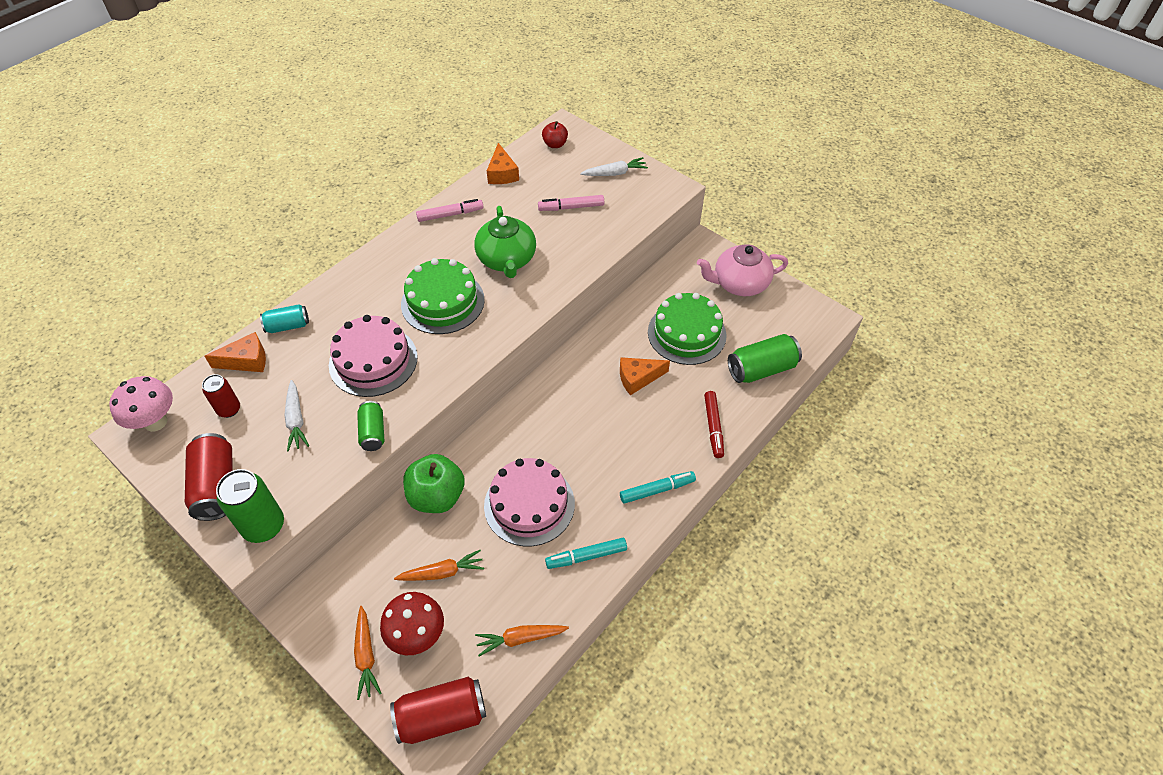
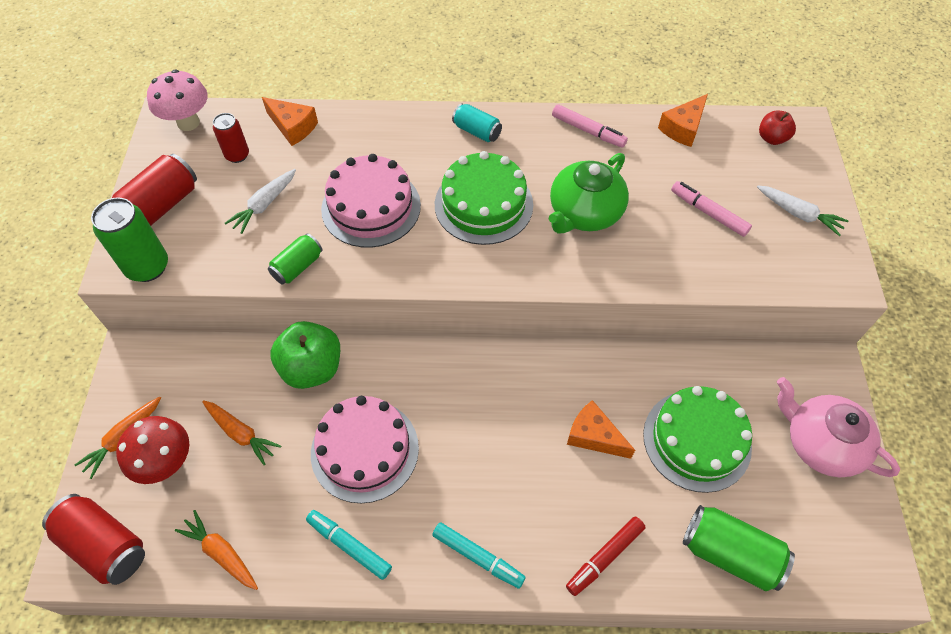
camera: 50 degrees right, 5 degrees up
(288, 326) = (351, 123): turquoise can -> turquoise can (477, 131)

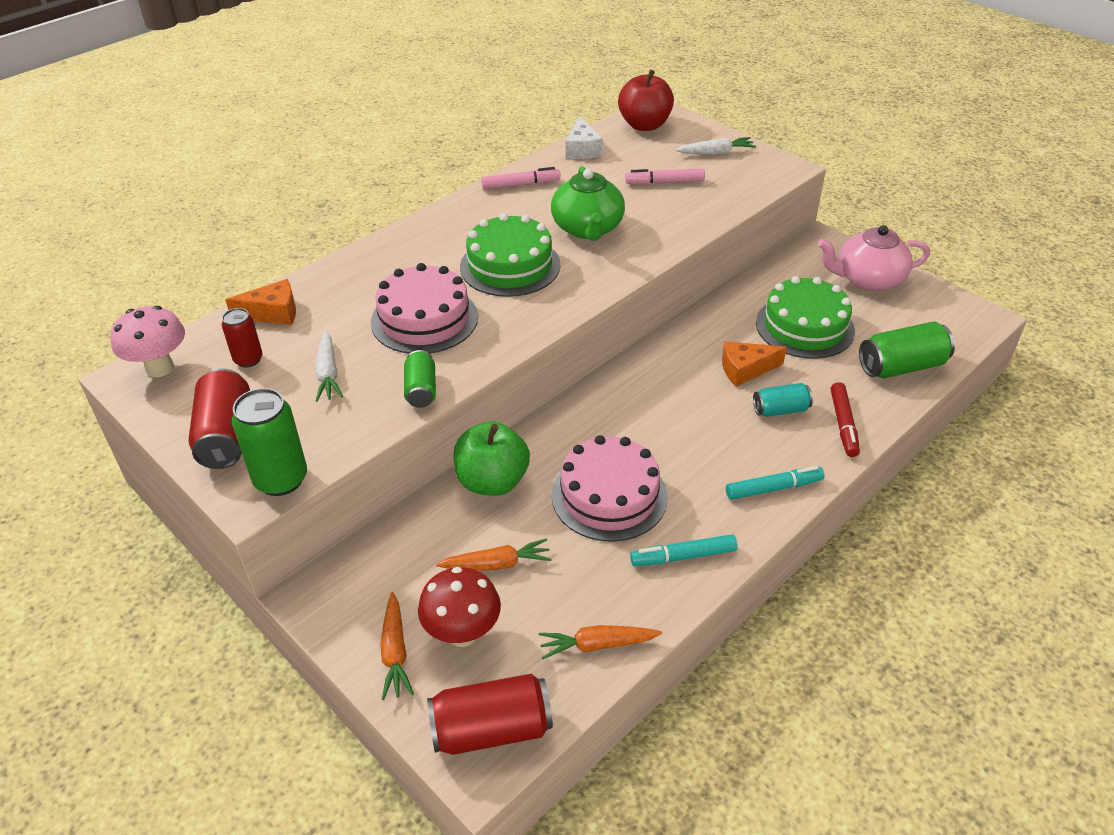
camera: 45 degrees left, 15 degrees down
(477, 131) = (438, 229): turquoise can -> turquoise can (780, 410)
(683, 128) = (582, 149): orange cheese -> white cheese
(772, 138) = (644, 125): red apple -> red apple, size x1.81

